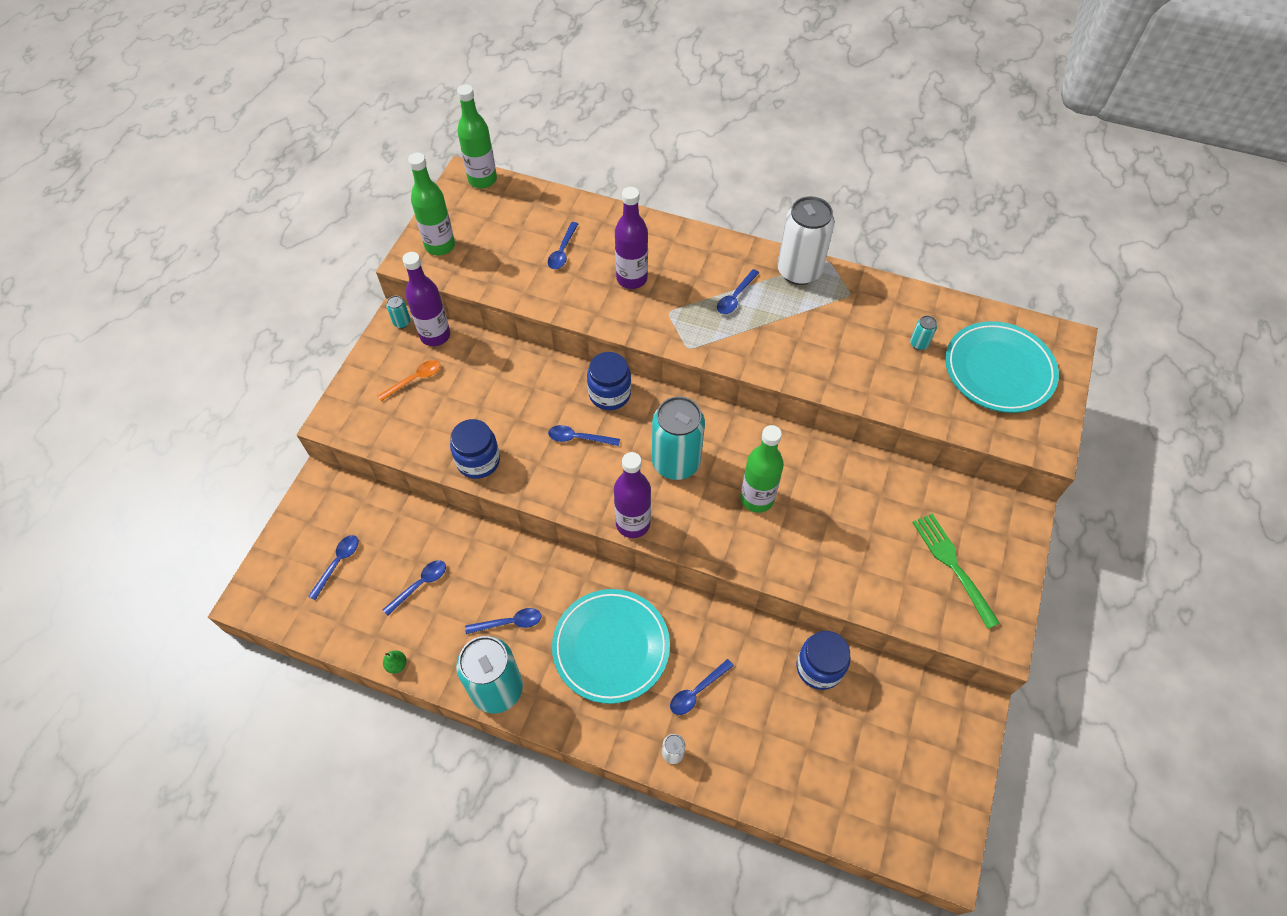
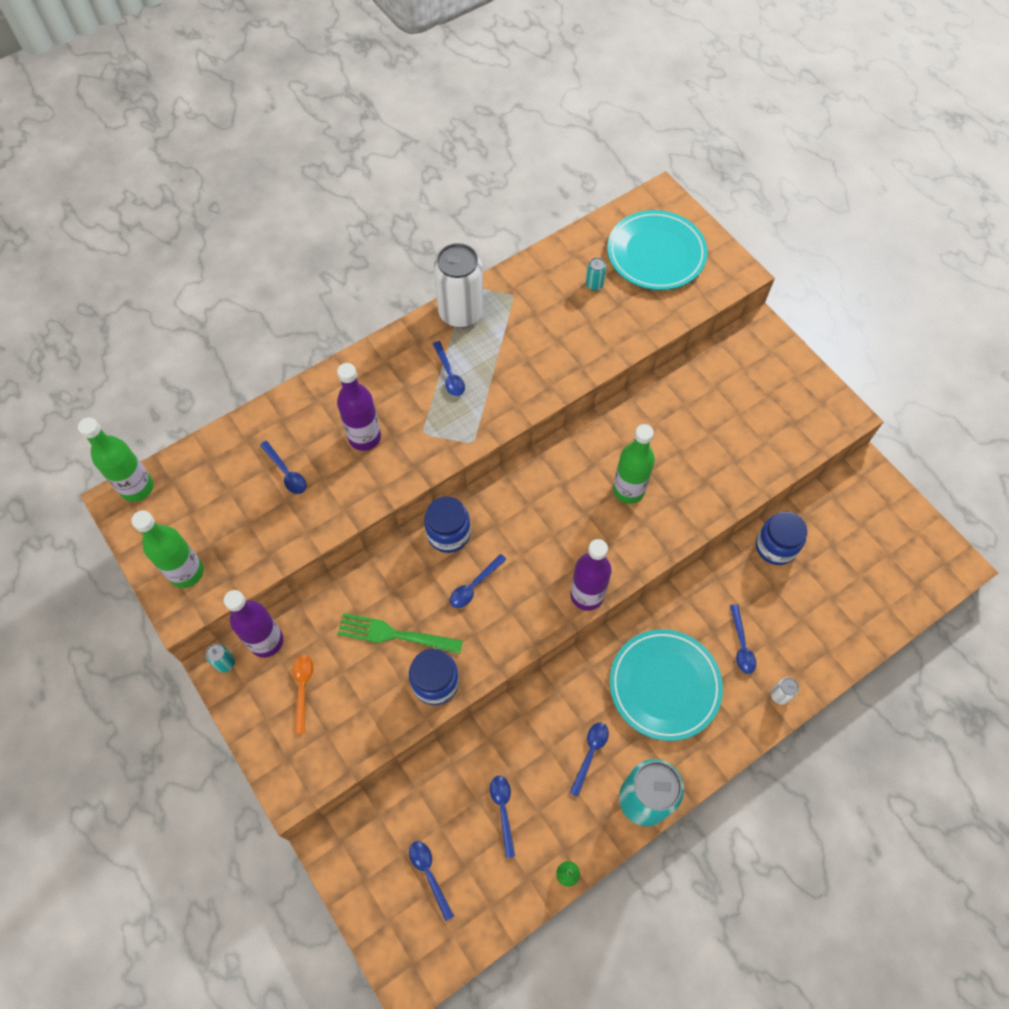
camera: 55 degrees left, 5 degrees up
(676, 462) = (553, 526): turquoise can -> none
(953, 565) = (772, 401): green fork -> green fork (395, 634)

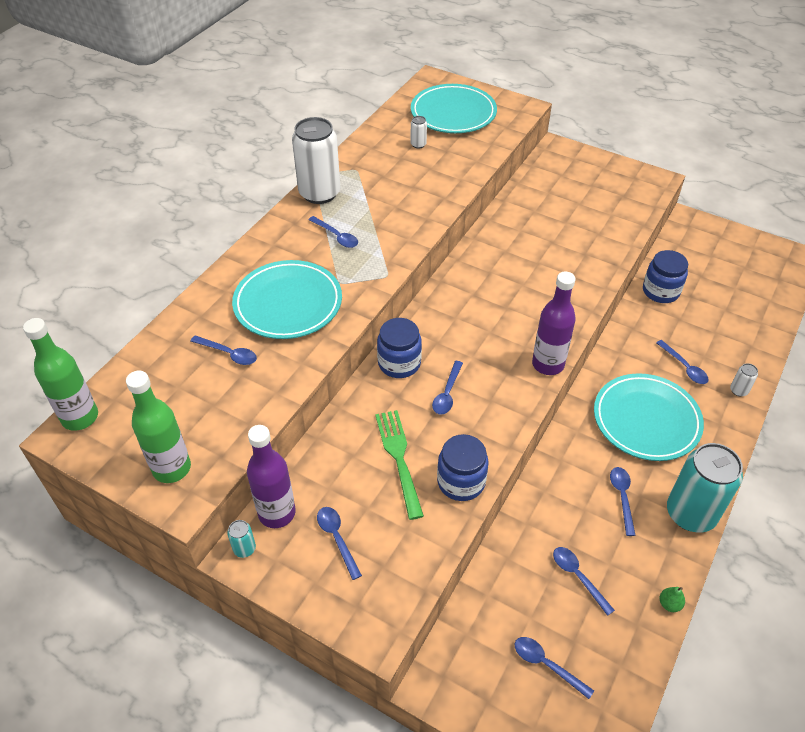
camera: 25 degrees left, 15 degrees down
(303, 688) = (337, 538): orange spoon -> blue spoon
(364, 437) = (288, 303): purple bottle -> turquoise plate
(395, 634) = (399, 458): green fork -> green fork turned 90 degrees clockwise
(594, 285) = (418, 144): turquoise can -> white can
(628, 490) = (530, 280): green bottle -> none

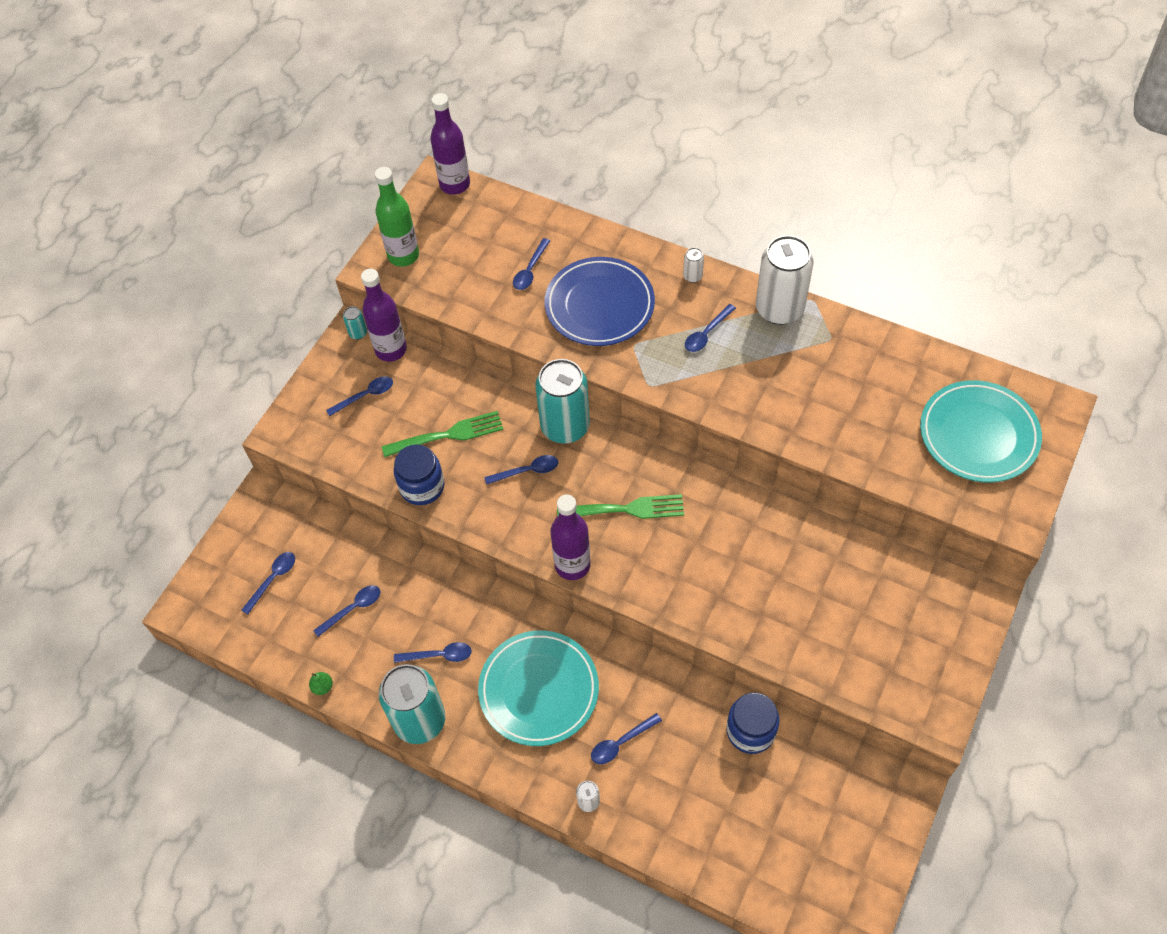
camera: 90 degrees right, 10 degrees up
(80, 417) = (455, 184): green bottle -> purple bottle
(288, 303) = (599, 305): turquoise plate -> blue plate
(399, 363) = (565, 426): blue jar -> turquoise can
(418, 144) = (896, 399): white can -> white can (692, 276)
(447, 393) = (527, 471): blue spoon -> blue spoon turned 150 degrees clockwise
(491, 325) = (626, 509): none -> green fork

